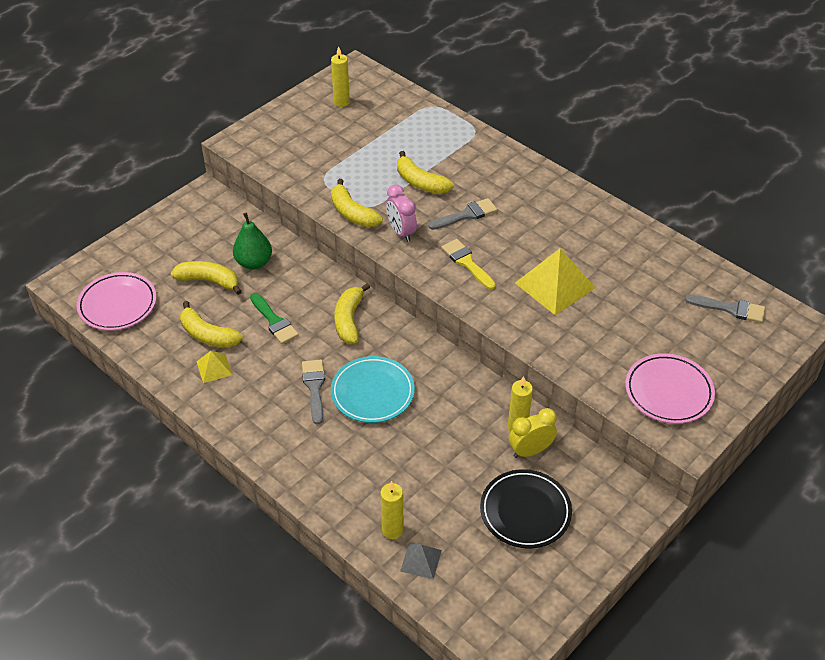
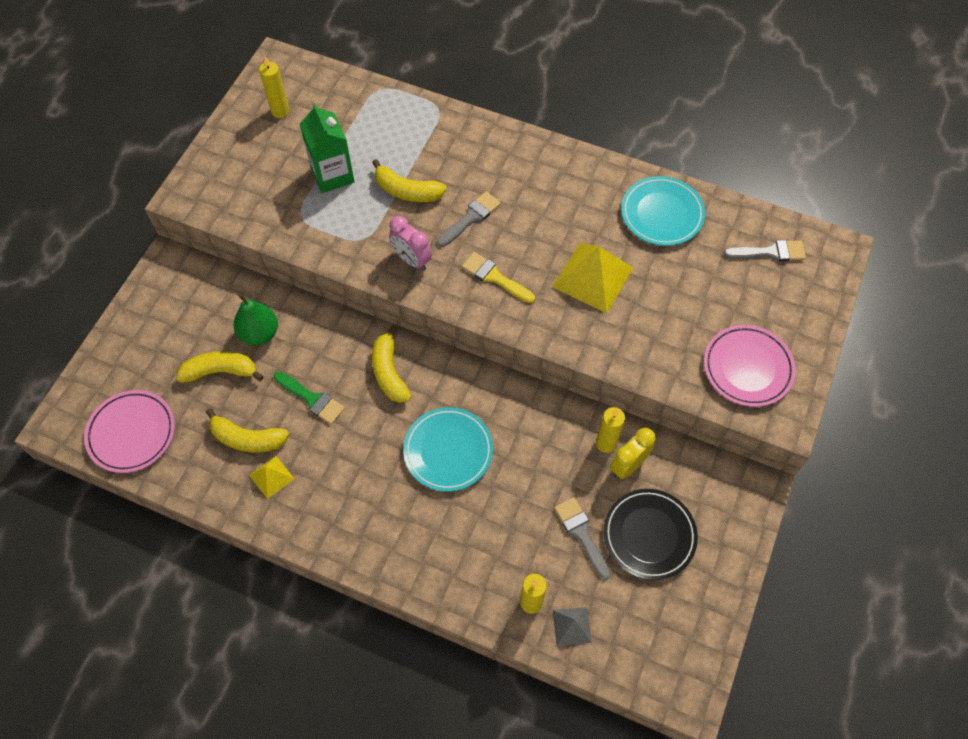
camera: 20 degrees left, 15 degrees up
(314, 387) = (386, 465): grey brush -> grey brush (581, 534)
(352, 213) = (351, 251): yellow banana -> none
(363, 156) = (332, 175): none -> green carton
(640, 254) = (662, 214): none -> turquoise plate

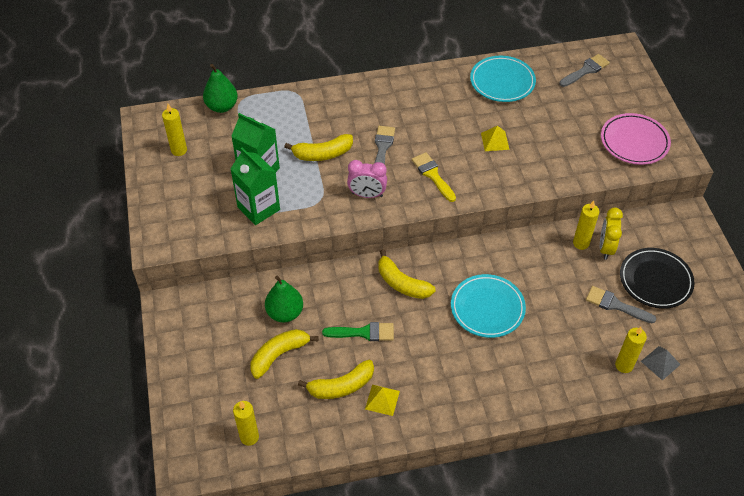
camera: 35 degrees left, 10 degrees down
(132, 433) = (249, 437): pink plate -> yellow candle
(300, 213) = (258, 208): none -> green carton
(356, 86) = (222, 106): none -> green pear
(494, 277) = (433, 175): yellow brush -> yellow brush turned 60 degrees clockwise
(592, 277) = (495, 141): yellow pyramid -> yellow pyramid, size x0.51

